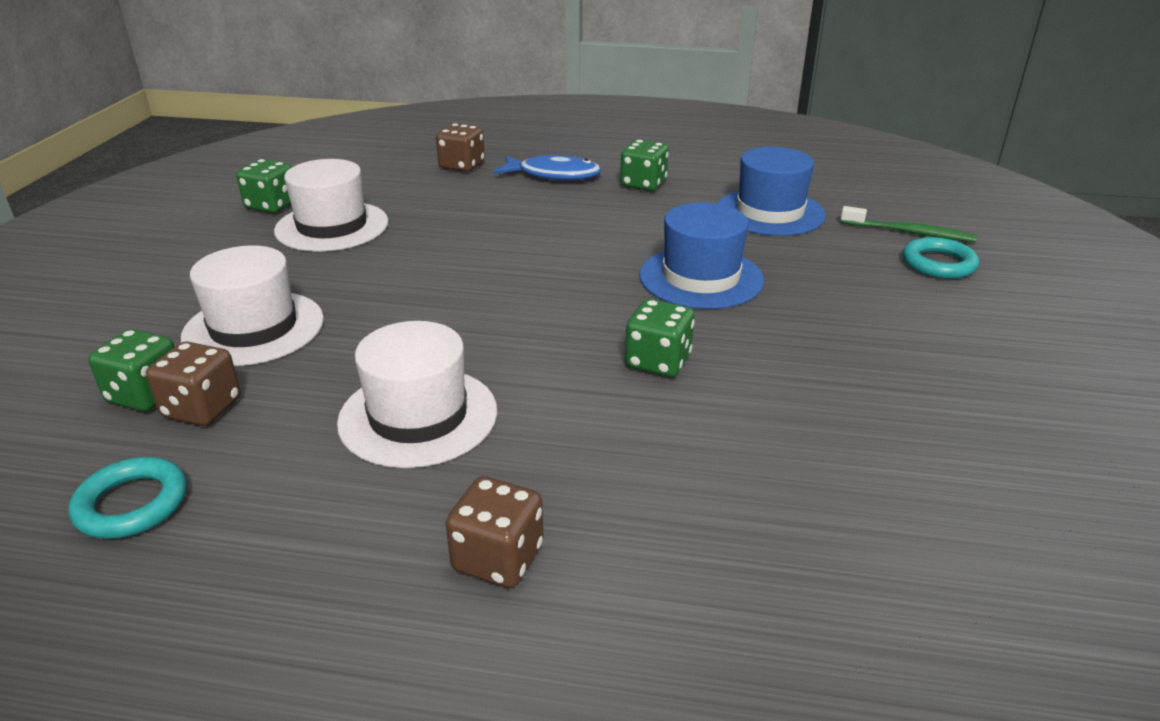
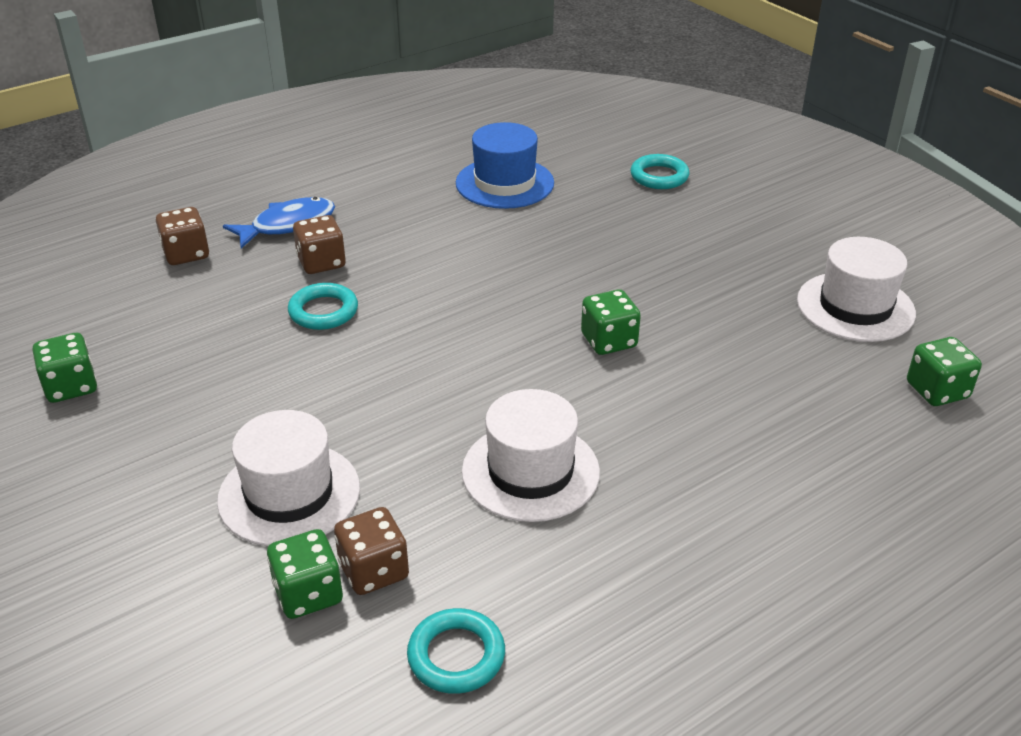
camera: 45 degrees left, 5 degrees up
(332, 226) = (177, 374): white hat -> white hat (855, 307)
(480, 234) = (323, 311): none -> turquoise ring
(498, 558) = (714, 514): brown dice -> brown dice (321, 263)
(643, 184) = (375, 200): green dice -> green dice (937, 391)
(701, 278) = (541, 263): blue hat -> none
(909, 232) = (612, 158): green toothbrush -> none

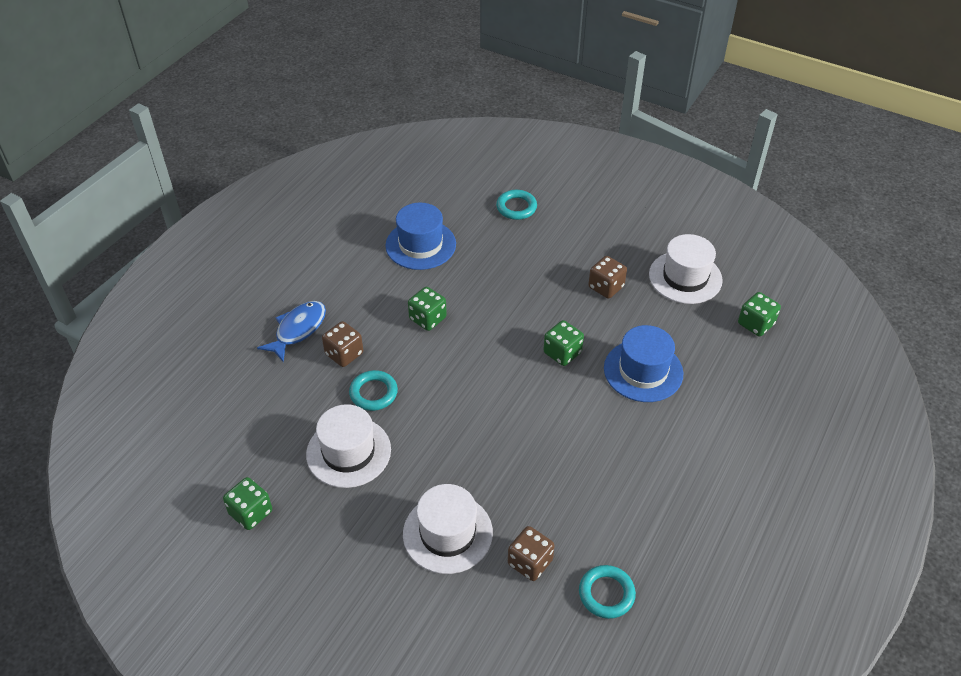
camera: 25 degrees left, 10 degrees up
(186, 254) = (245, 379): brown dice -> brown dice (606, 287)
(308, 594) = (504, 592): green dice -> green dice (427, 318)
(530, 471) = (573, 463): white hat -> white hat (348, 452)
(715, 395) = (643, 371): none -> blue hat

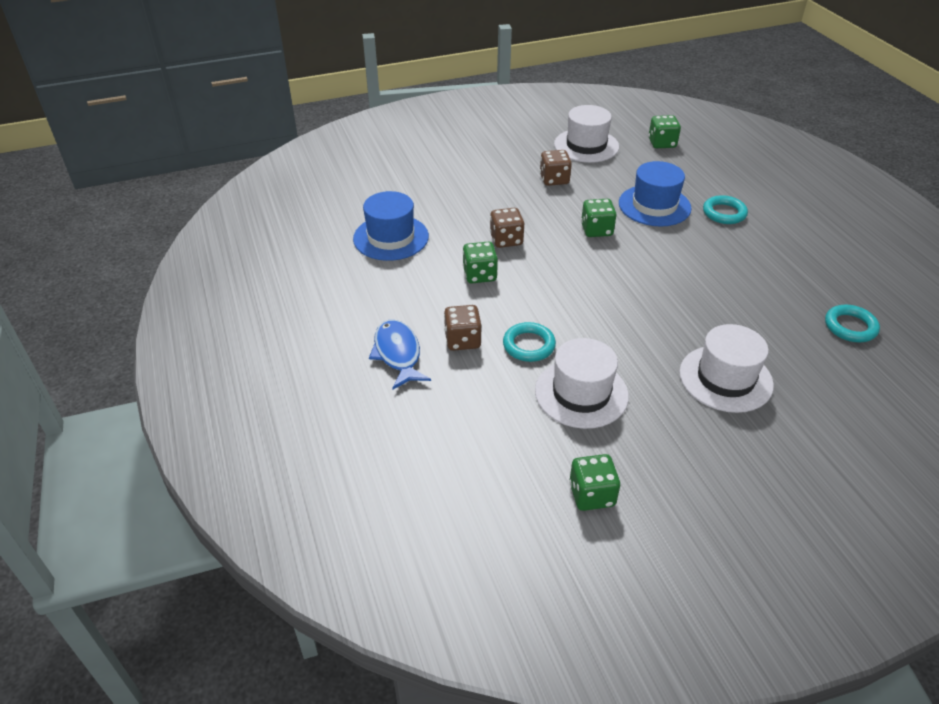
camera: 50 degrees left, 5 degrees down
(516, 207) = (417, 174): turquoise ring -> turquoise ring (724, 213)
(530, 562) = (791, 349): brown dice -> brown dice (506, 240)

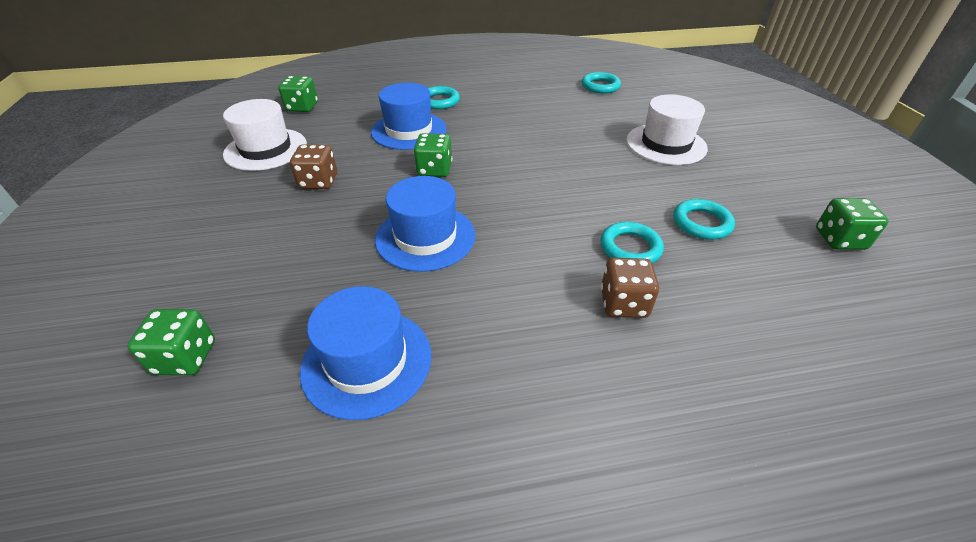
camera: 80 degrees left, 0 degrees up
(398, 354) = (657, 378): blue fish -> none
(480, 275) = (492, 270): green dice -> green dice (185, 357)
(506, 240) = (425, 237): brown dice -> blue hat
(581, 393) = (701, 223): white hat -> turquoise ring

